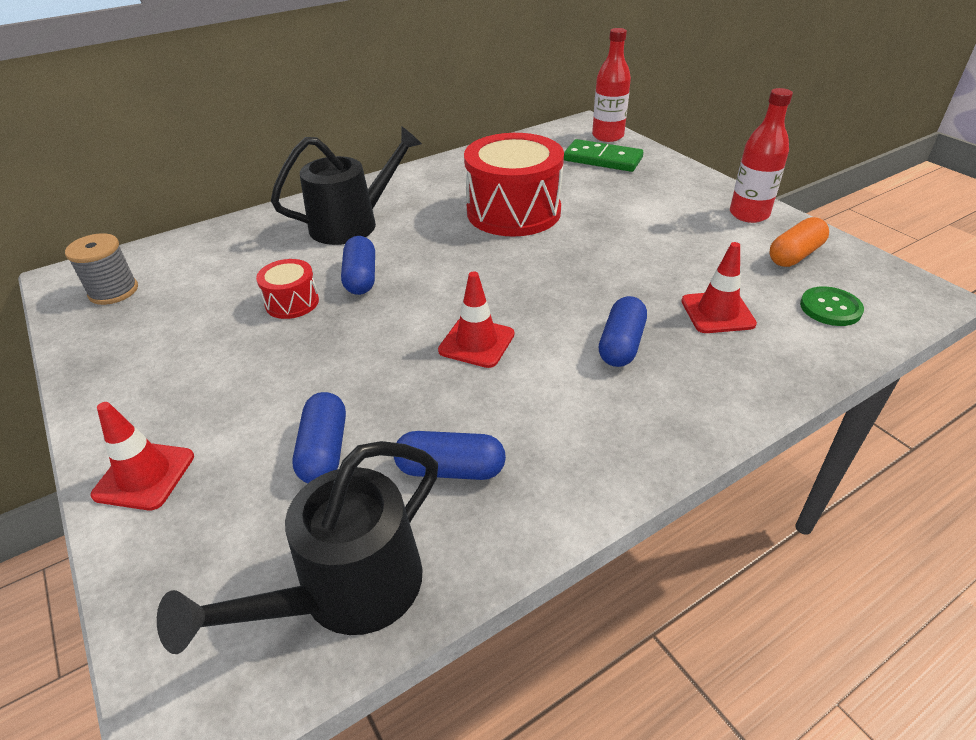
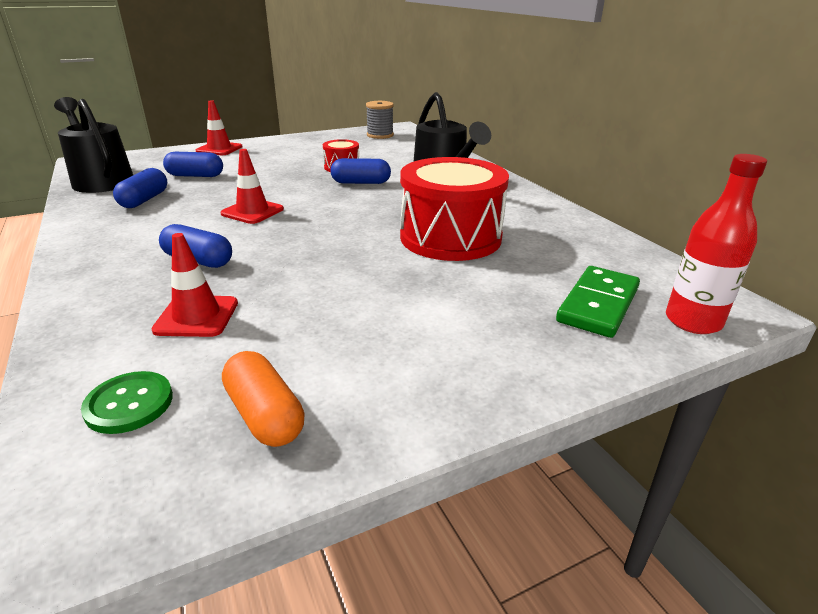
camera: 95 degrees right, 10 degrees down
(749, 214) = (402, 403): red bottle -> none

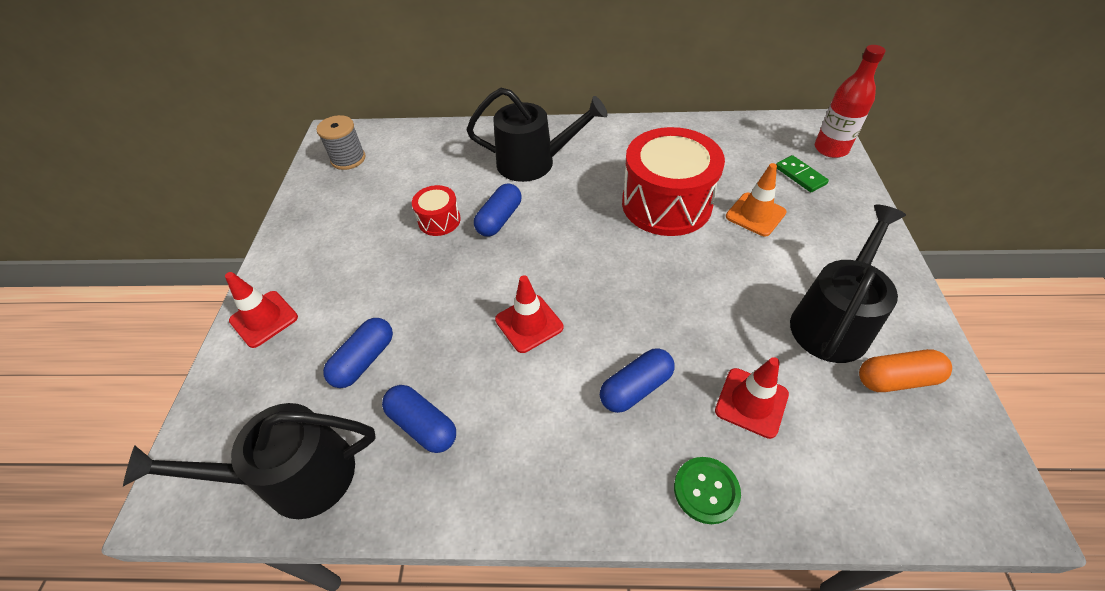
camera: 60 degrees left, 20 degrees up
(129, 404) = (873, 460): green button -> green button (706, 490)
(342, 355) = (832, 321): none -> black watering can
(486, 284) = (755, 214): none -> orange traffic cone
(598, 304) = (800, 176): green domino -> green domino, size x0.64

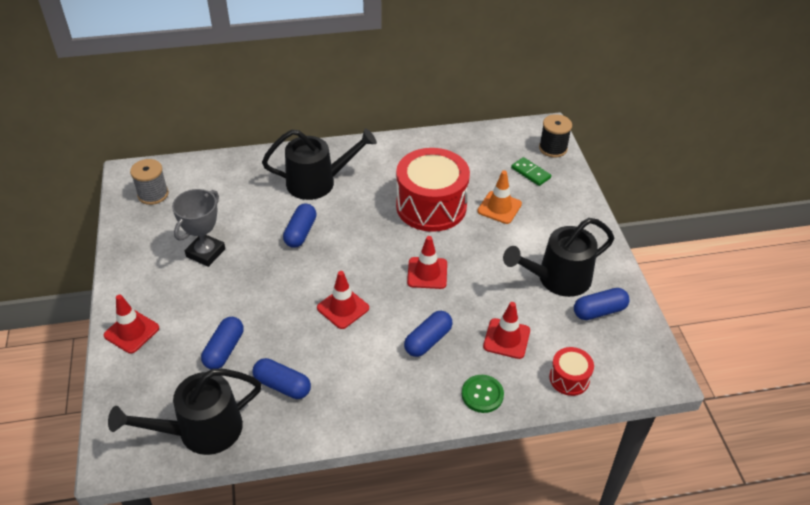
camera: 15 degrees left, 5 degrees down
(382, 231) = (205, 253): none -> grey trophy
(439, 220) = (251, 239): red drum -> red drum (569, 378)
(649, 290) = (427, 273): none -> red traffic cone
(831, 149) = (553, 148): red bottle -> black spool
(832, 321) = (557, 279): black watering can -> black watering can turned 135 degrees counterclockwise
(896, 379) = (599, 311): orange capsule -> blue capsule

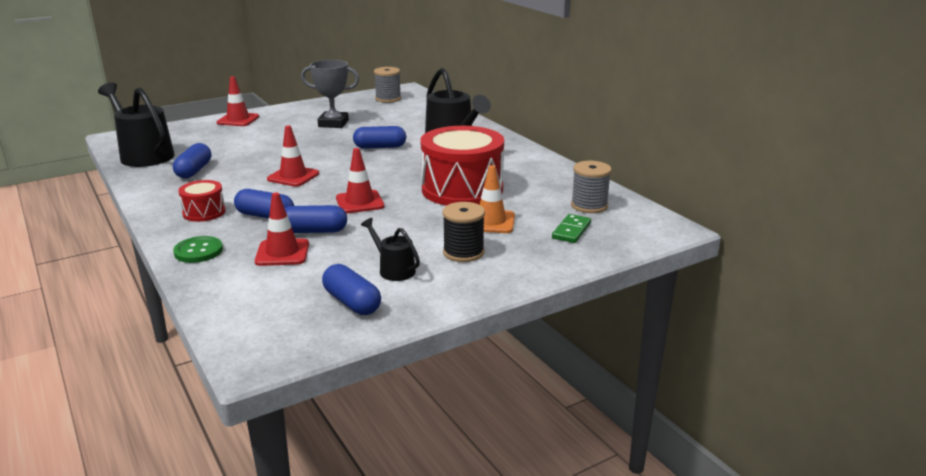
camera: 70 degrees right, 20 degrees down
(224, 350) = (228, 147): blue capsule -> blue capsule (314, 231)
(493, 150) = (589, 206): none -> grey spool
(553, 148) = (635, 238): black spool -> black spool (463, 252)
(557, 279) = (393, 269): black watering can -> black watering can, size x0.51
(569, 378) = (232, 296): red drum -> red drum (204, 212)

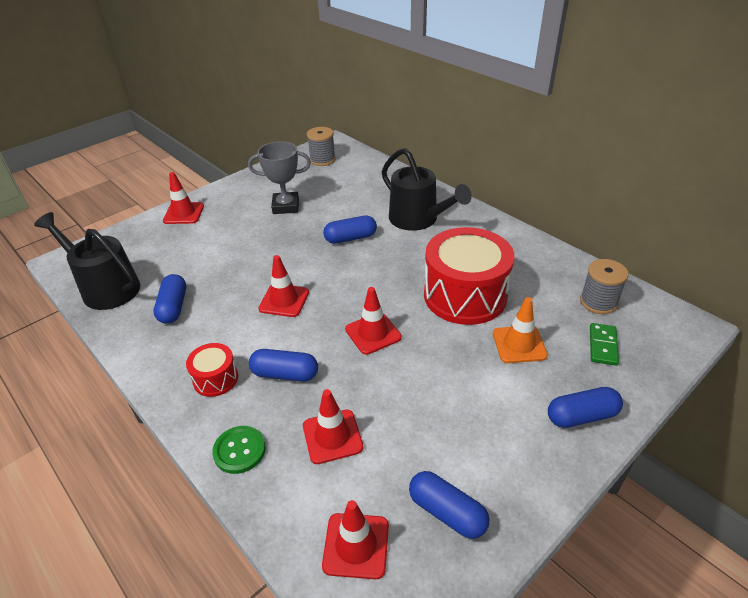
camera: 10 degrees left, 15 degrees up
(261, 309) = (356, 545): none -> red traffic cone
(314, 231) = (348, 391): blue capsule -> blue capsule (581, 416)
(393, 269) = (462, 444): black watering can -> none
(463, 252) = (517, 401): black spool -> none

